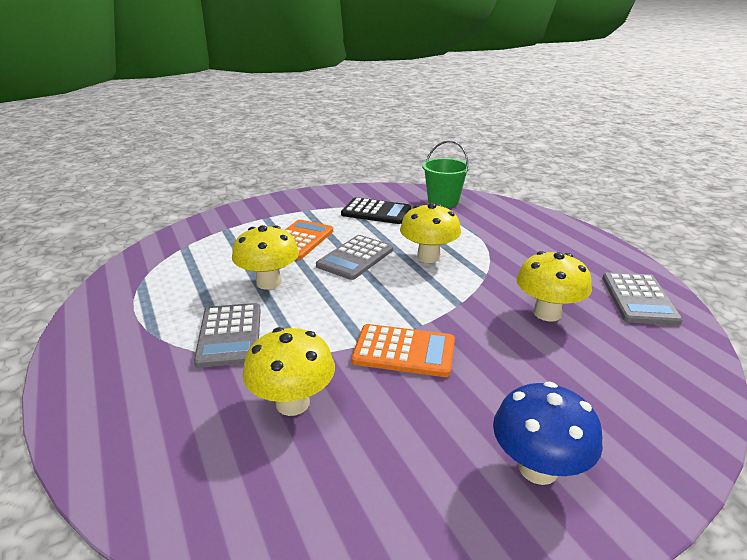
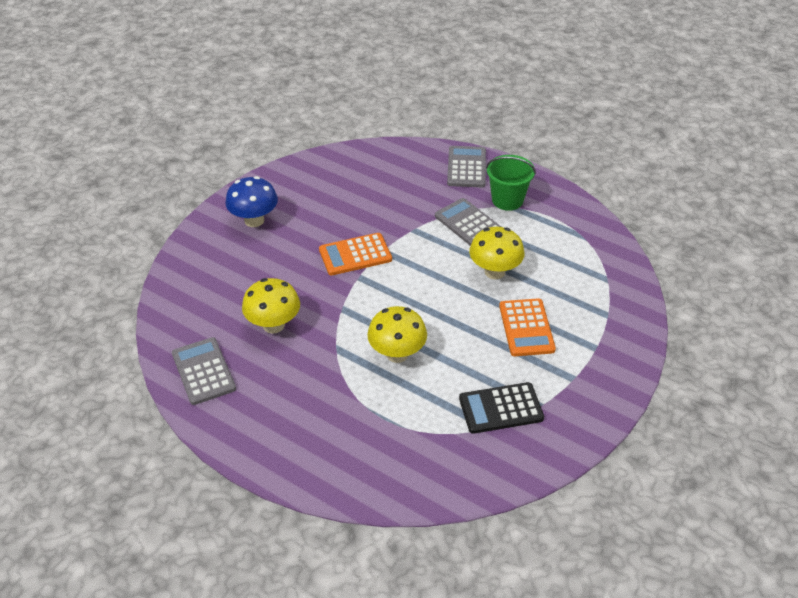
camera: 150 degrees right, 15 degrees up
(292, 403) = (391, 204): yellow mushroom -> none
(355, 258) = (457, 326): grey calculator -> grey calculator (466, 167)
(443, 202) = (445, 467): green bucket -> green bucket (507, 200)

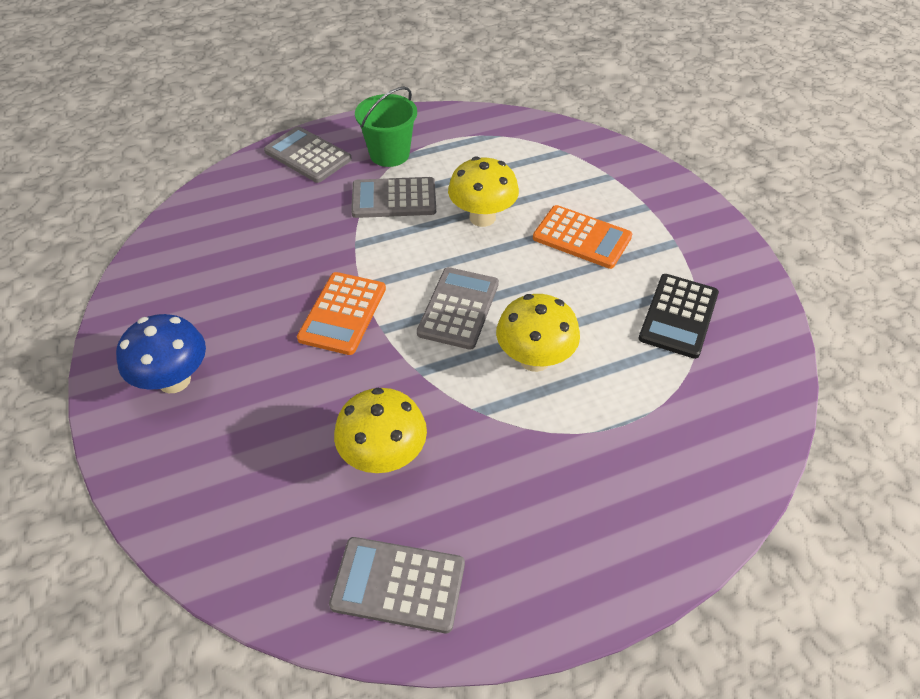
camera: 55 degrees left, 5 degrees up
(405, 300) = (458, 308): none -> grey calculator

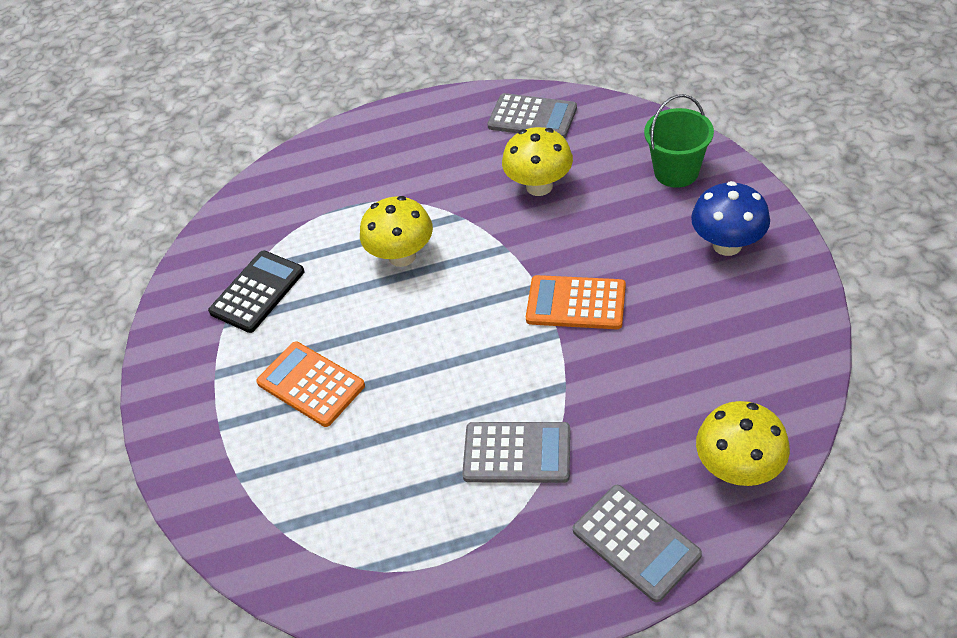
camera: 165 degrees left, 0 degrees up
(343, 313) = (576, 303): orange calculator -> orange calculator turned 105 degrees counterclockwise
(389, 154) = (518, 537): green bucket -> green bucket (676, 172)
(458, 308) = (461, 305): grey calculator -> none
(482, 217) = (413, 418): yellow mushroom -> yellow mushroom (738, 468)

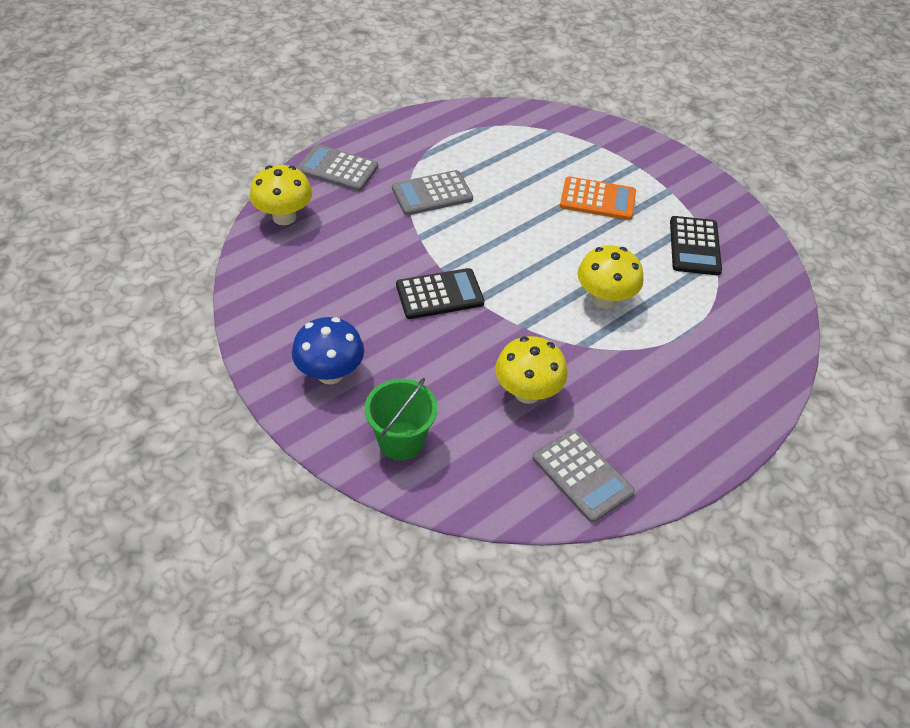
camera: 145 degrees right, 0 degrees up
(532, 117) = (582, 475): grey calculator -> grey calculator turned 120 degrees counterclockwise
(576, 303) = (439, 294): orange calculator -> black calculator

